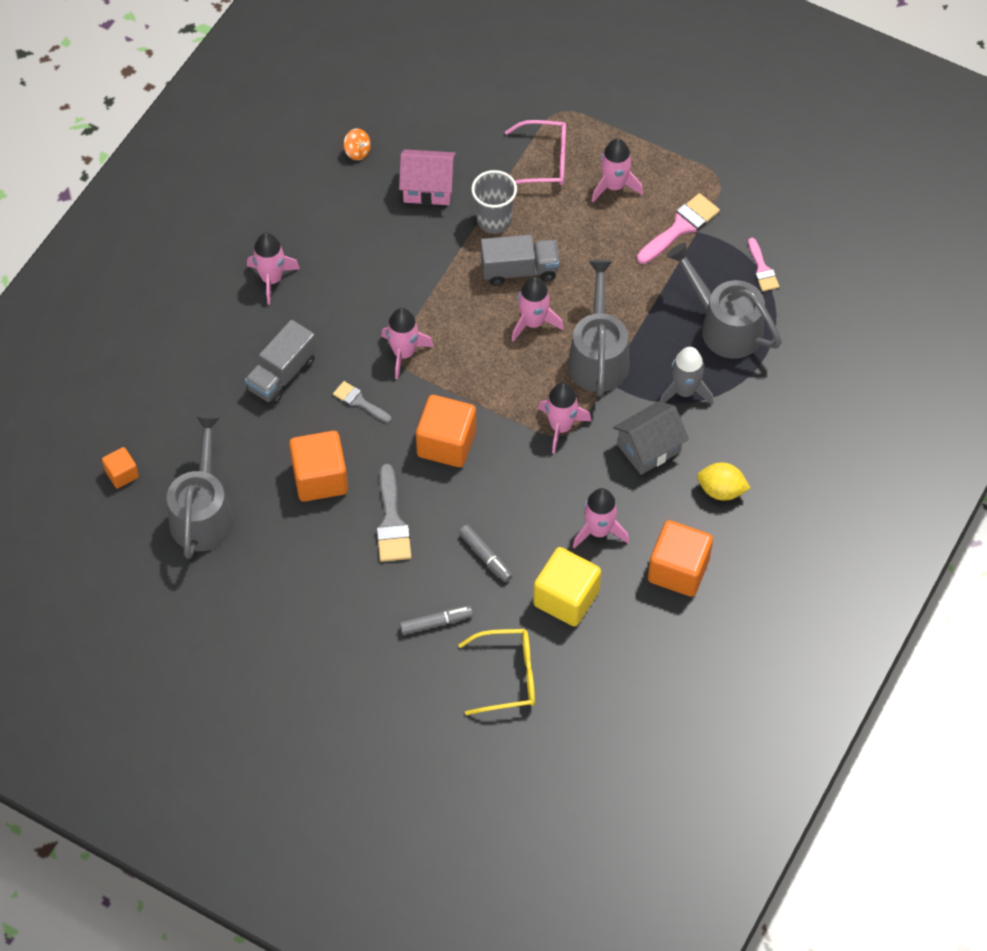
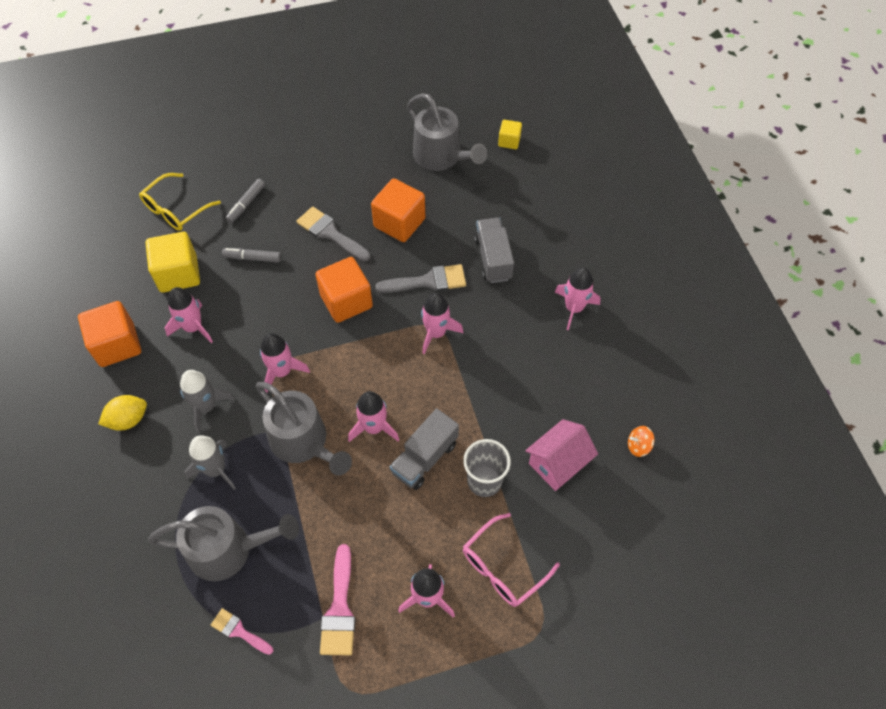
camera: 135 degrees right, 0 degrees up
(122, 474) = (509, 141): orange cube -> yellow cube
(359, 402) = (428, 281): grey brush -> grey brush, size x1.61
(649, 448) = (206, 407): grey house -> grey rocket

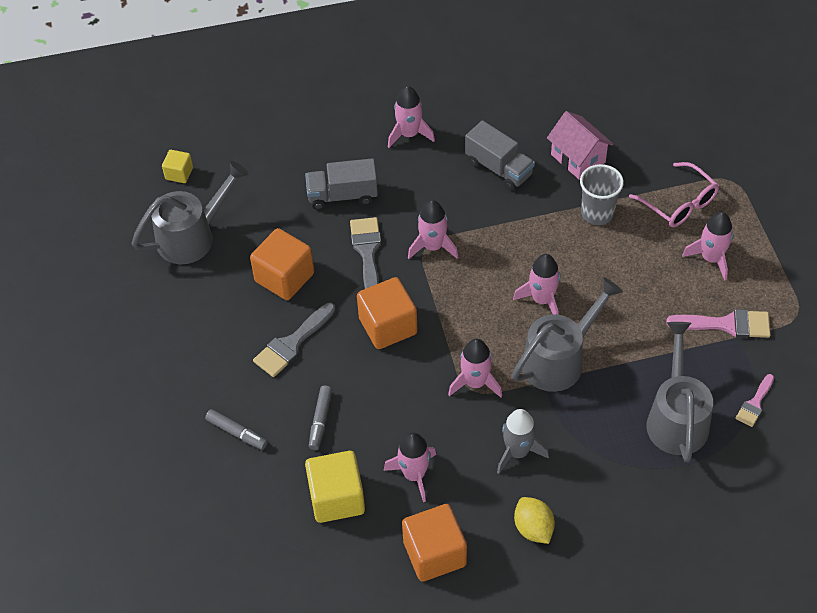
camera: 85 degrees left, 5 degrees down
(176, 209) = (235, 511): yellow glasses -> none
(215, 470) = (591, 437): grey rocket -> none
(424, 458) = (574, 258): grey truck -> grey truck (499, 168)
(638, 446) = (560, 101): orange spinning top -> none

